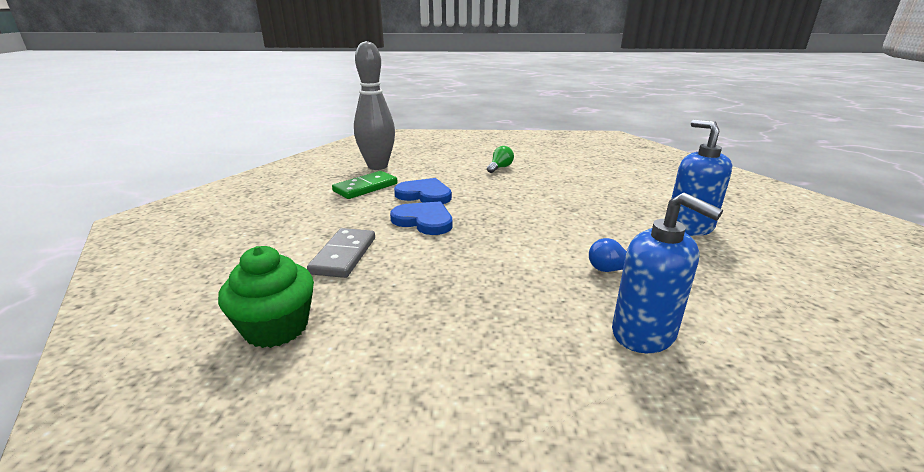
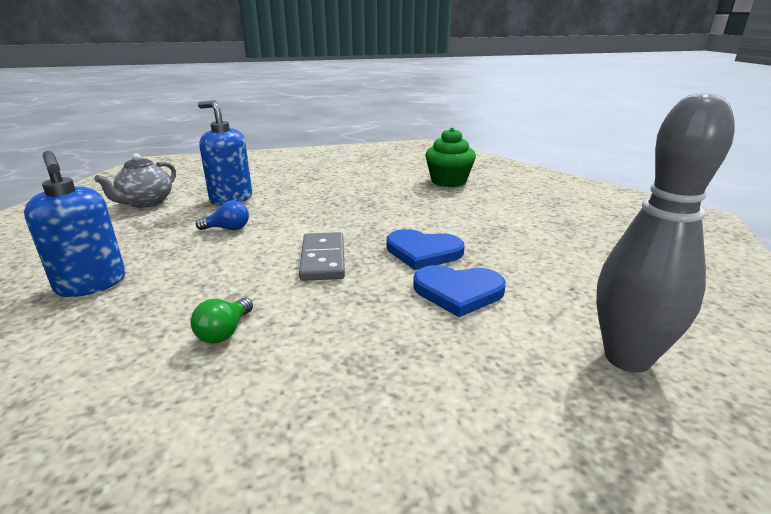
camera: 165 degrees right, 0 degrees up
(343, 255) = (462, 214): grey domino -> grey domino (323, 259)
(365, 187) = (559, 293): green domino -> none
(500, 168) = (362, 404): green light bulb -> green light bulb (224, 332)
(784, 345) = (146, 203): none -> grey teapot

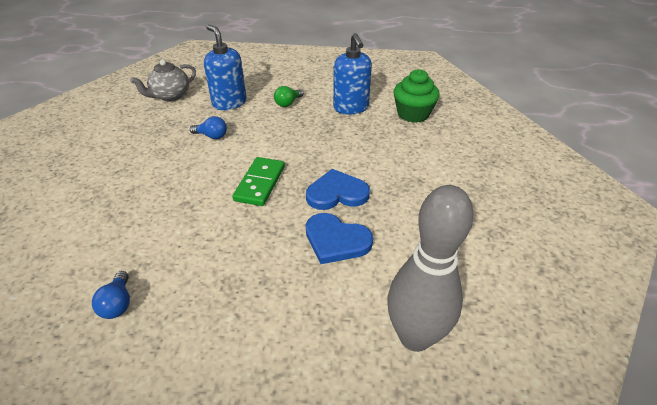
camera: 20 degrees right, 15 degrees up
(91, 284) = (107, 171): blue soap dispenser -> blue soap dispenser (351, 108)
(197, 430) = (118, 303): none -> blue light bulb
(224, 332) = (165, 234): green light bulb -> green light bulb (288, 103)
(323, 259) = (260, 183): grey domino -> green domino
(423, 252) = (337, 193): blue heart -> blue heart turned 135 degrees clockwise

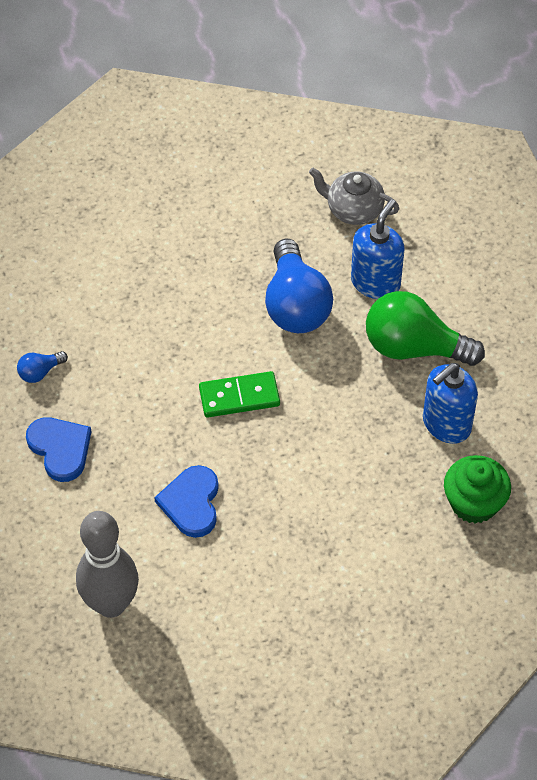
camera: 65 degrees right, 15 degrees up
(212, 136) = (295, 305): blue light bulb -> blue light bulb, size x2.26
(288, 103) = (414, 347): green light bulb -> green light bulb, size x2.26
(337, 193) = (262, 476): blue heart -> blue heart (60, 449)

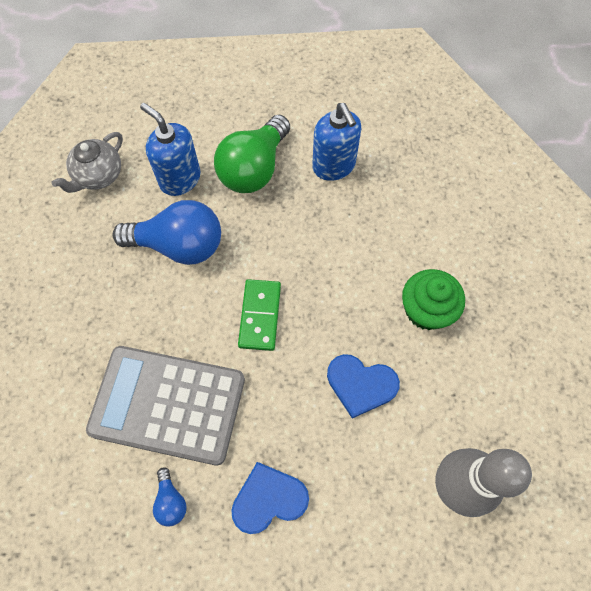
camera: 75 degrees left, 10 degrees up
(126, 344) = (168, 404): none -> grey calculator
(474, 503) = (410, 167): green cupcake -> green cupcake (426, 310)

